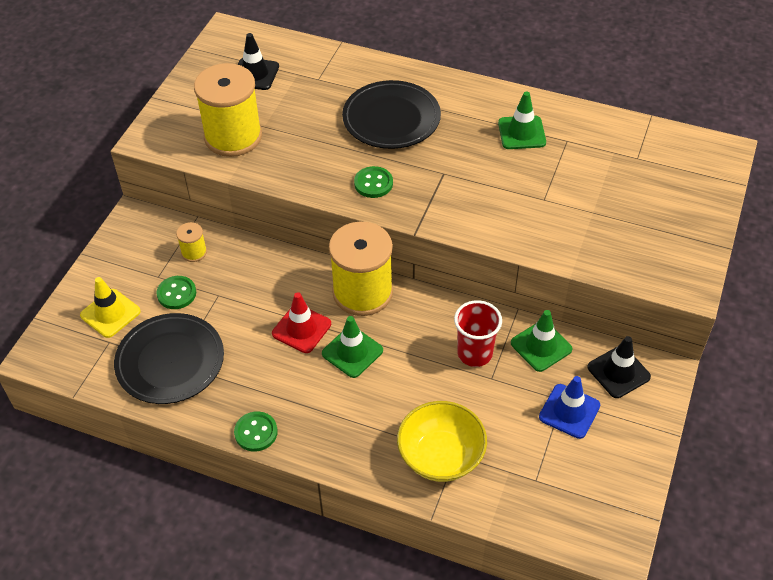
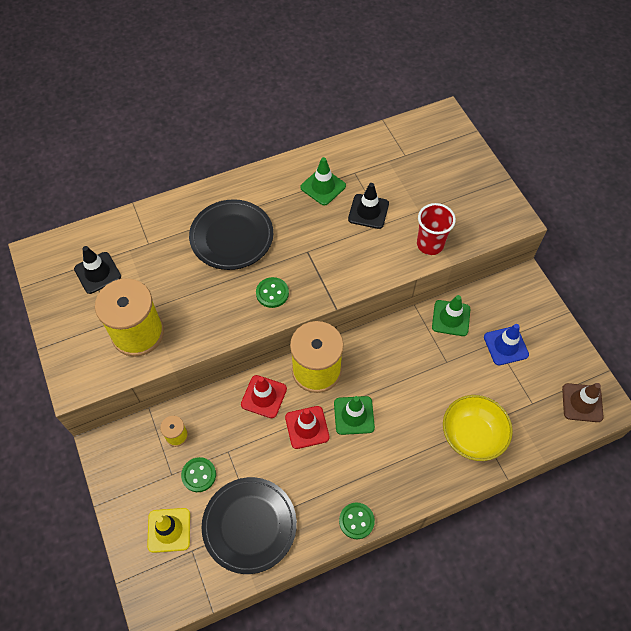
camera: 45 degrees left, 10 degrees up
(294, 278) = (264, 396): none -> red traffic cone
(474, 353) = (422, 354): red cup -> red cup (430, 244)
(590, 522) = (582, 403): none -> brown traffic cone
(618, 372) = (504, 299): black traffic cone -> black traffic cone (368, 211)

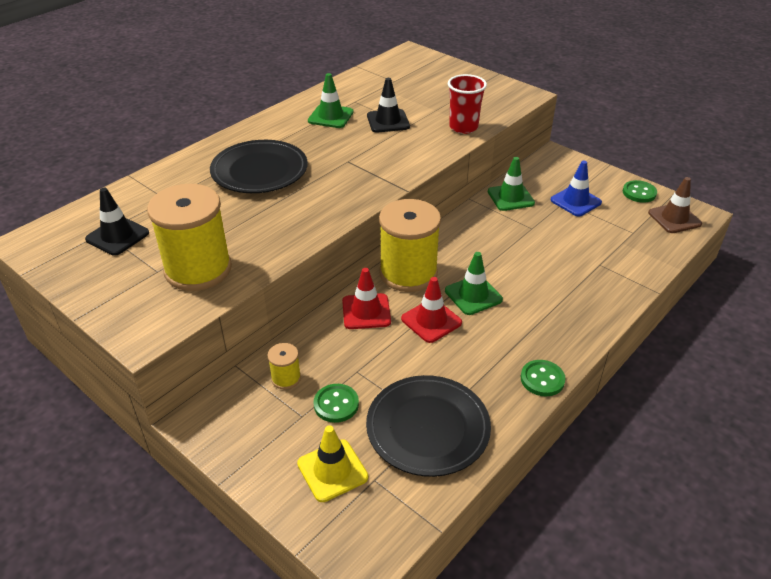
camera: 25 degrees left, 20 degrees down
(272, 293) = (333, 198): green button -> green button (639, 193)
(472, 435) = (599, 272): yellow bowl -> none

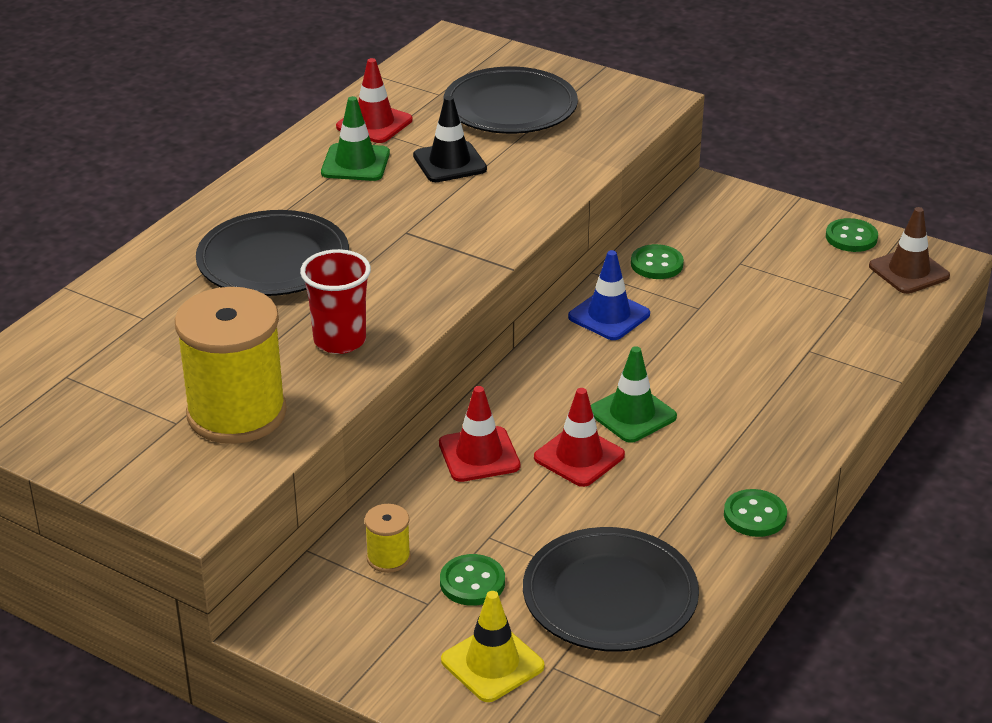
camera: 10 degrees left, 5 degrees down
(117, 236) = (92, 380): black traffic cone -> none
(349, 94) = (374, 123): none -> red traffic cone
(408, 273) = (527, 394): yellow spool -> none
(434, 92) = (510, 107): none -> black plate
(463, 127) = (571, 161): red cup -> red cup (340, 340)
(510, 197) = (656, 264): green traffic cone -> green button
(575, 201) = (757, 260): blue traffic cone -> blue traffic cone (609, 316)

